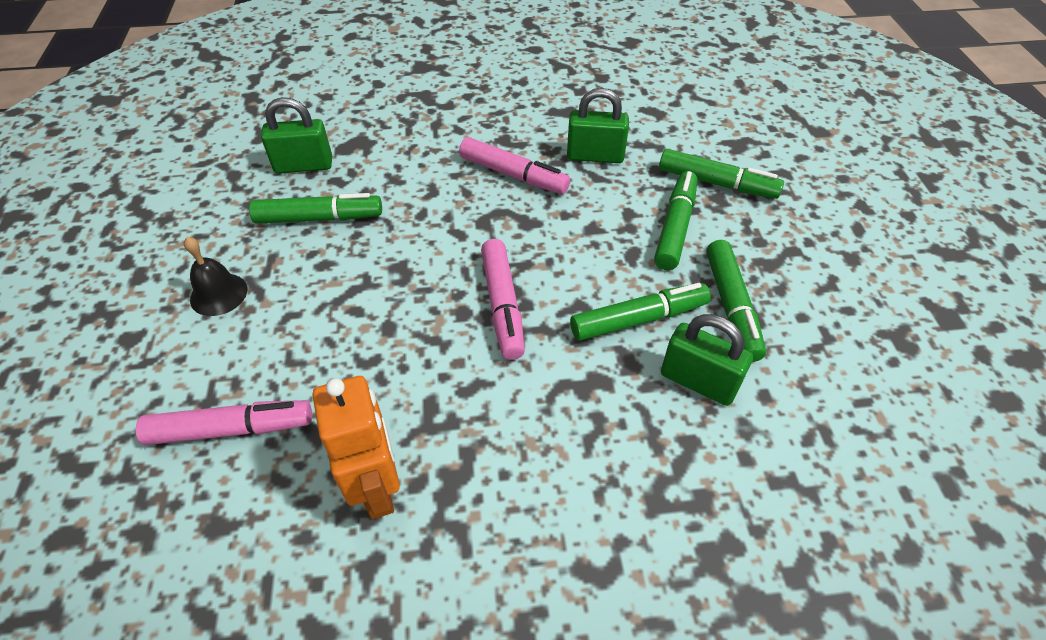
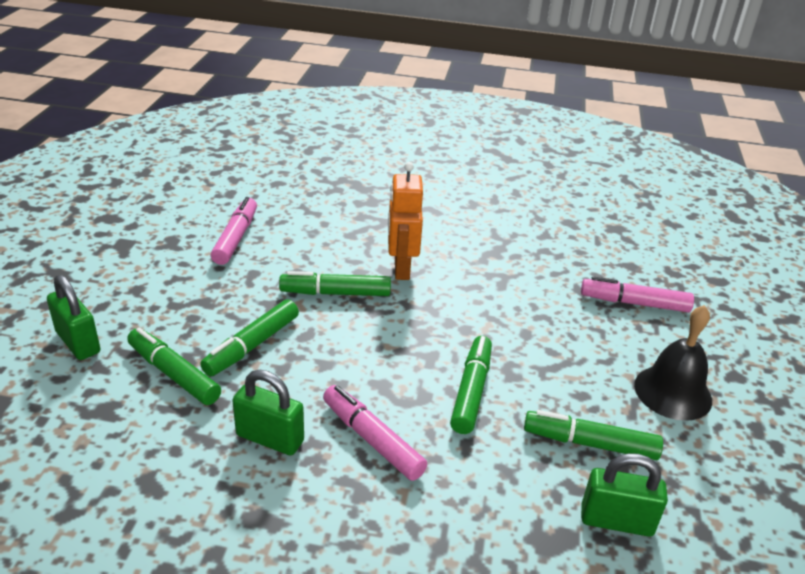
camera: 165 degrees left, 15 degrees down
(218, 294) = (673, 392): black bell -> black bell, size x1.54
(378, 488) = (538, 258): orange robot -> orange robot (401, 269)
(502, 305) = (433, 326): pink marker -> pink marker (236, 238)
(698, 381) = (322, 255): green padlock -> green padlock (78, 342)
(731, 307) = (262, 284): green marker -> green marker (471, 391)

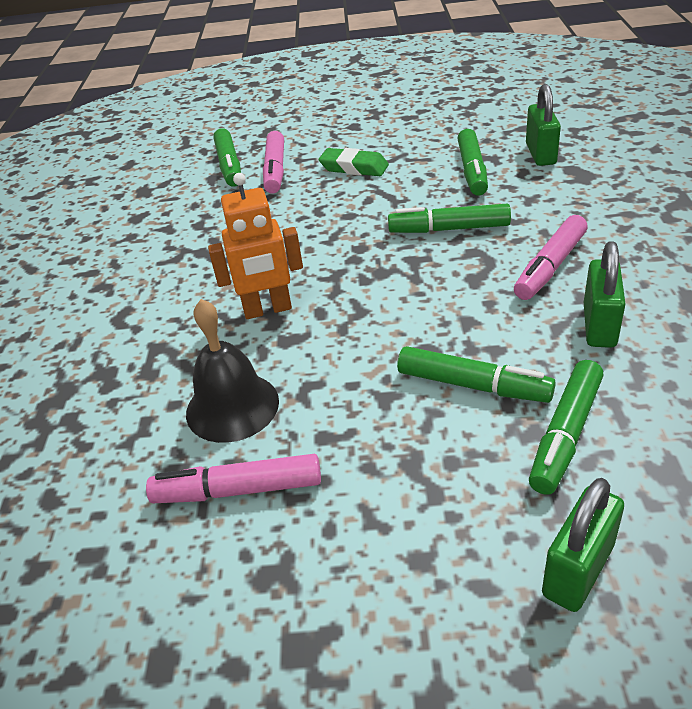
camera: 95 degrees left, 5 degrees up
(335, 293) = (338, 348): green marker -> green marker (229, 166)
(624, 355) = (354, 168): none -> green eraser
(673, 392) = (389, 146): black bell -> black bell (232, 406)

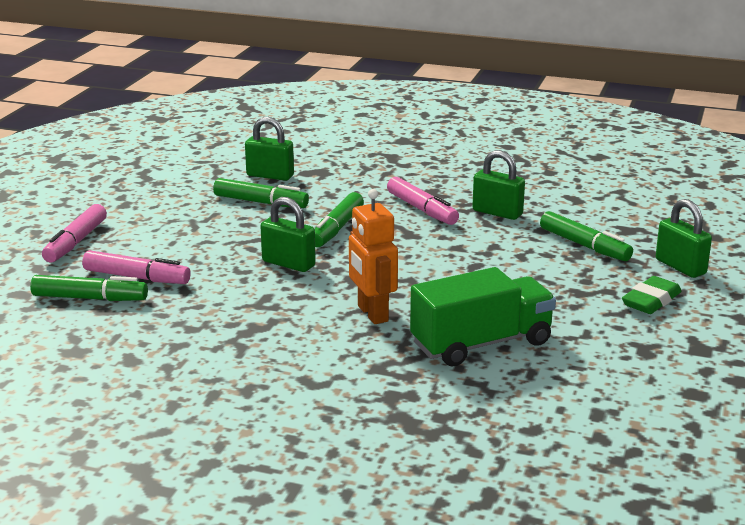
camera: 75 degrees left, 15 degrees down
(232, 406) = (481, 343): black bell -> green truck
(238, 490) = (568, 352): pink marker -> pink marker (75, 242)
(267, 310) = (372, 314): orange robot -> orange robot turned 150 degrees clockwise
(348, 229) = (288, 264): none -> green padlock
(354, 168) = (186, 243): green eraser -> green eraser (651, 301)
(473, 385) = (523, 260): green marker -> none

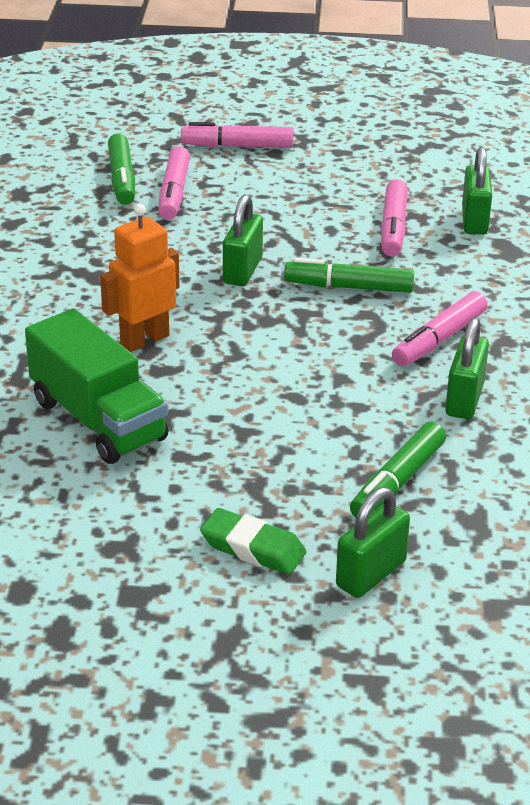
camera: 75 degrees right, 10 degrees up
(261, 202) = (393, 228): green marker -> pink marker

